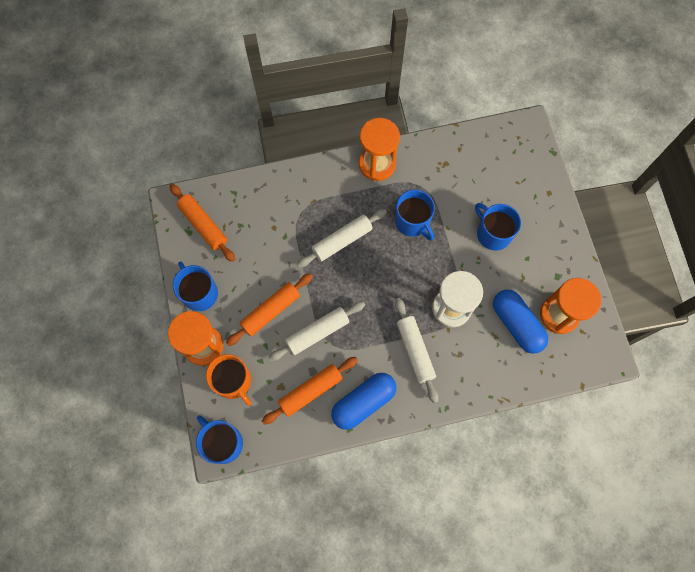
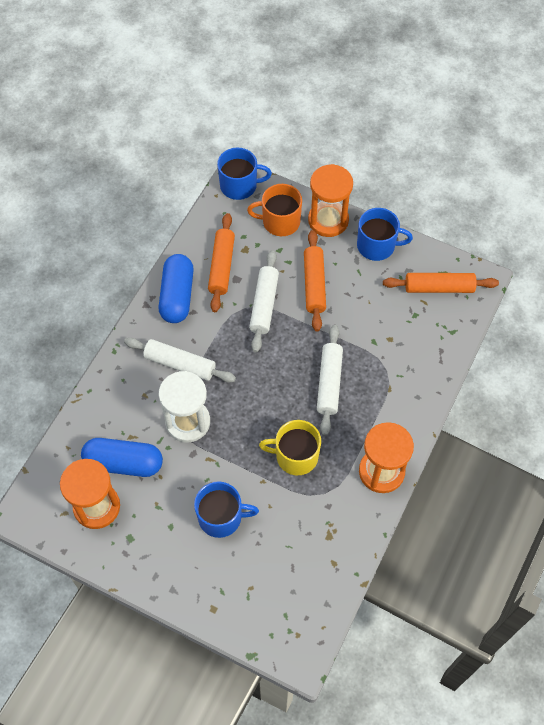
camera: 130 degrees right, 10 degrees down
(413, 221) = (295, 456): blue mug -> yellow mug

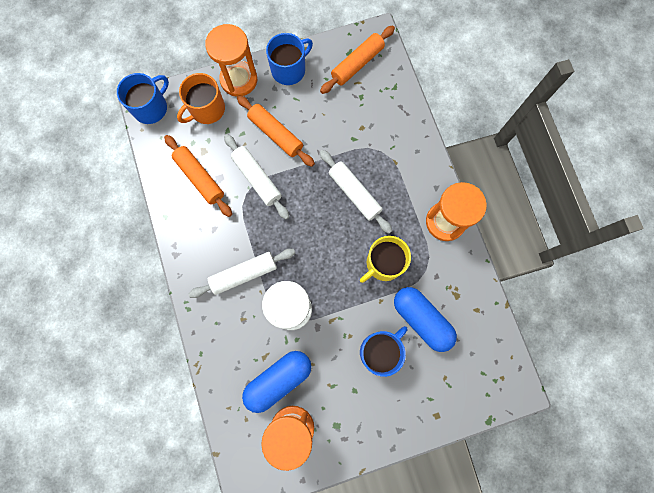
camera: 45 degrees left, 15 degrees up
(177, 296) = (191, 228): blue capsule -> blue capsule (421, 319)

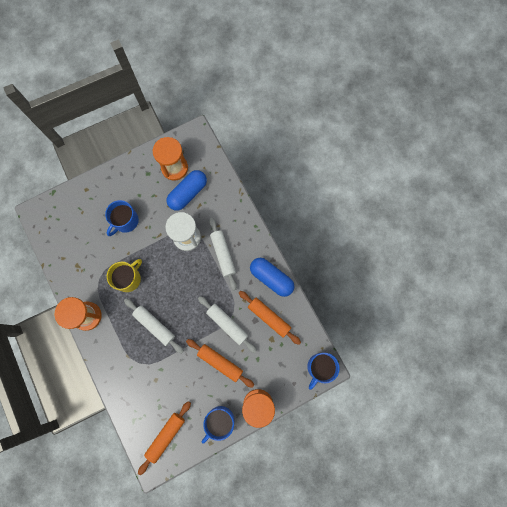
camera: 170 degrees right, 0 degrees up
(207, 109) = (277, 373): orange mug -> none
(244, 274) = (223, 254): white rolling pin -> white rolling pin turned 75 degrees counterclockwise
(421, 319) = (99, 245): blue capsule -> blue capsule (271, 278)

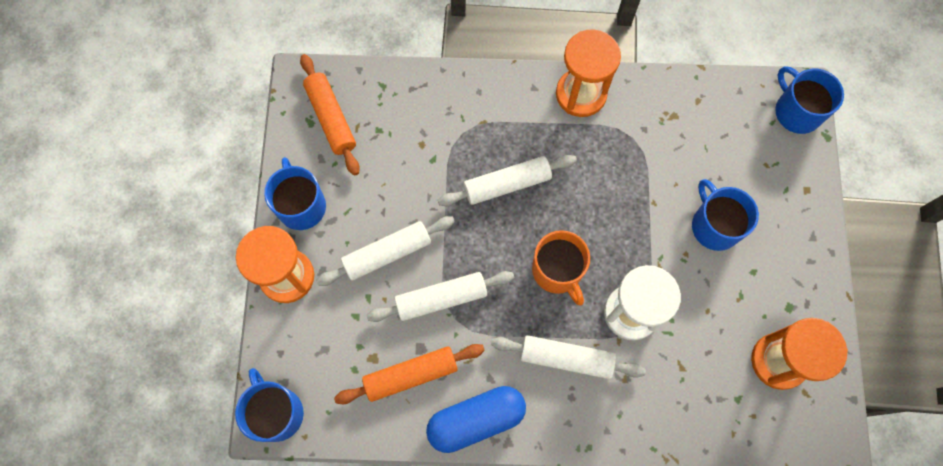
camera: 120 degrees right, 5 degrees down
(46, 210) = (796, 111): none -> blue mug
(128, 278) = (609, 182): yellow mug -> none
(185, 279) = (557, 271): none -> orange mug
(188, 193) = (715, 358): blue capsule -> none
(220, 362) = (387, 254): orange rolling pin -> white rolling pin

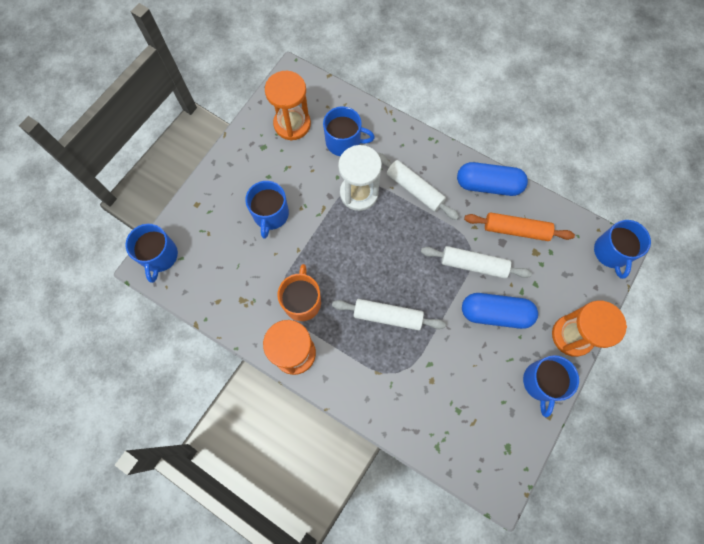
camera: 150 degrees left, 0 degrees up
(331, 118) = (490, 441): orange rolling pin -> none
(387, 254) = (495, 313): white rolling pin -> blue capsule
(557, 271) = (388, 241): orange mug -> orange mug (302, 301)
(696, 374) = (344, 142): none -> blue mug

